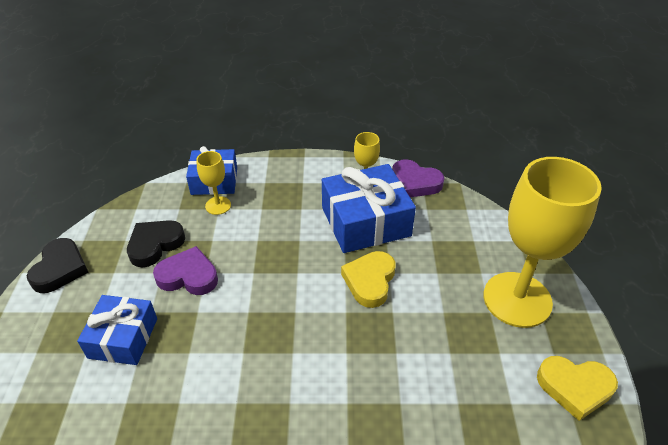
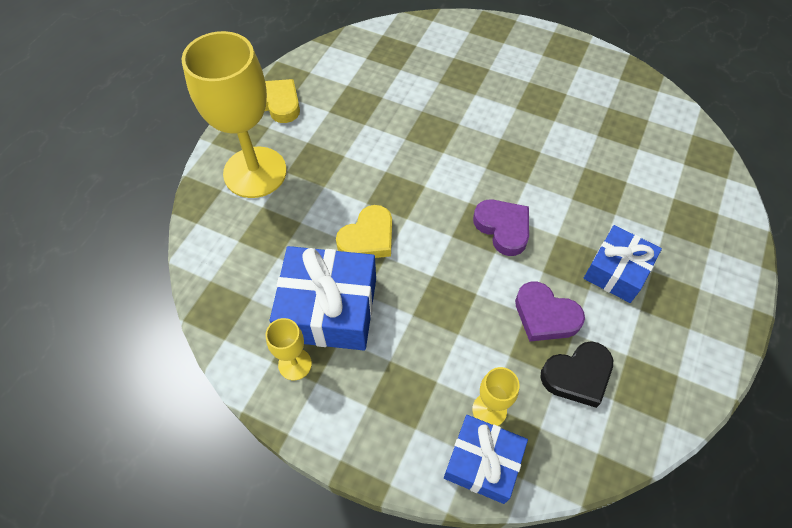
camera: 155 degrees left, 15 degrees up
(60, 269) = (690, 384): black heart -> none
(415, 183) = (233, 342): purple heart -> purple heart (503, 228)

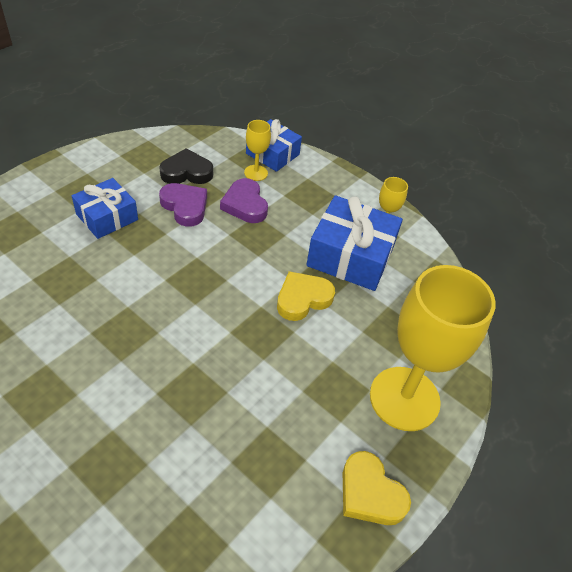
camera: 170 degrees left, 10 degrees down
(503, 228) = (177, 272): purple heart -> purple heart (245, 205)

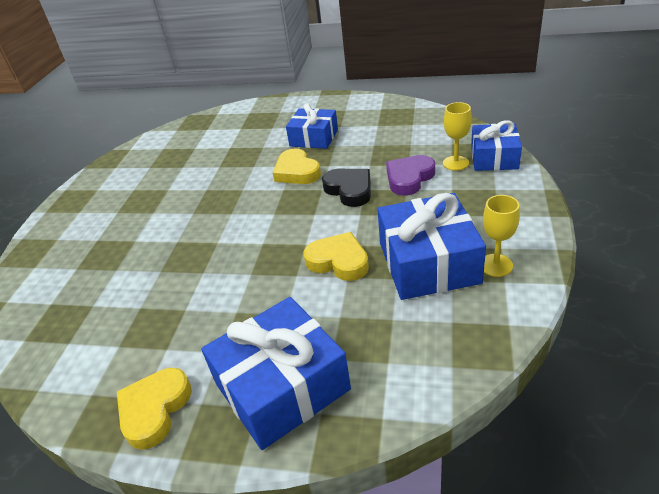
camera: 70 degrees right, 10 degrees down
(149, 257) = (297, 172): none -> yellow heart
(185, 207) = (367, 157): purple heart -> none
(186, 172) = (405, 138): black heart -> black heart (349, 190)
(404, 398) = (282, 386): yellow goblet -> blue gift

